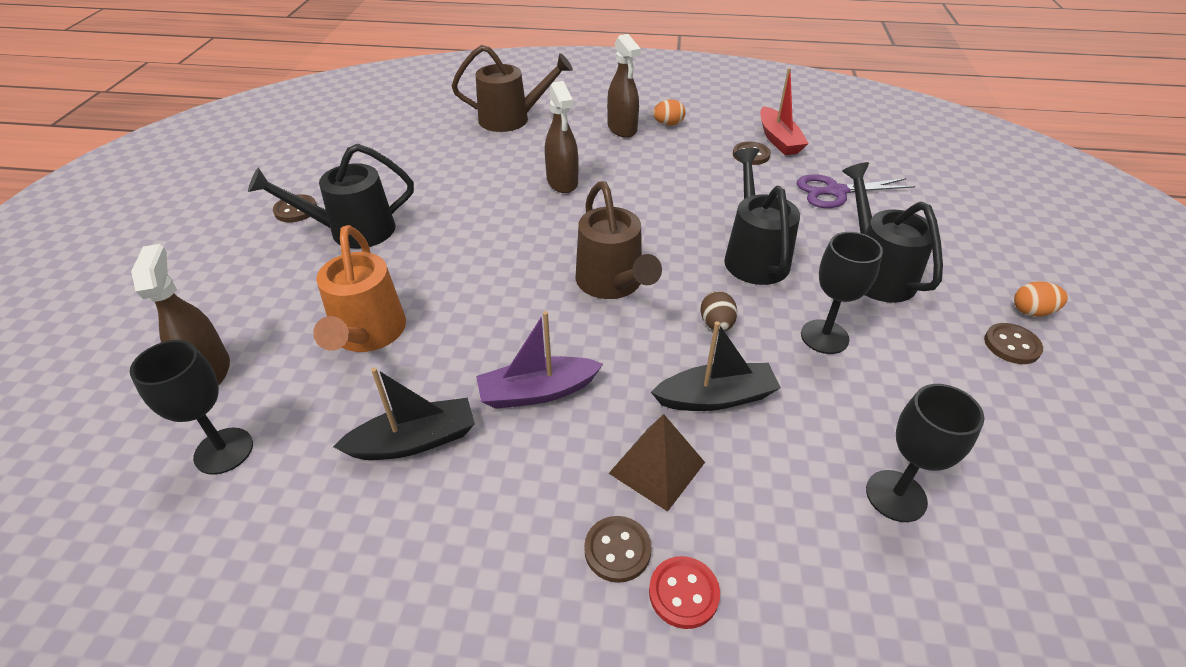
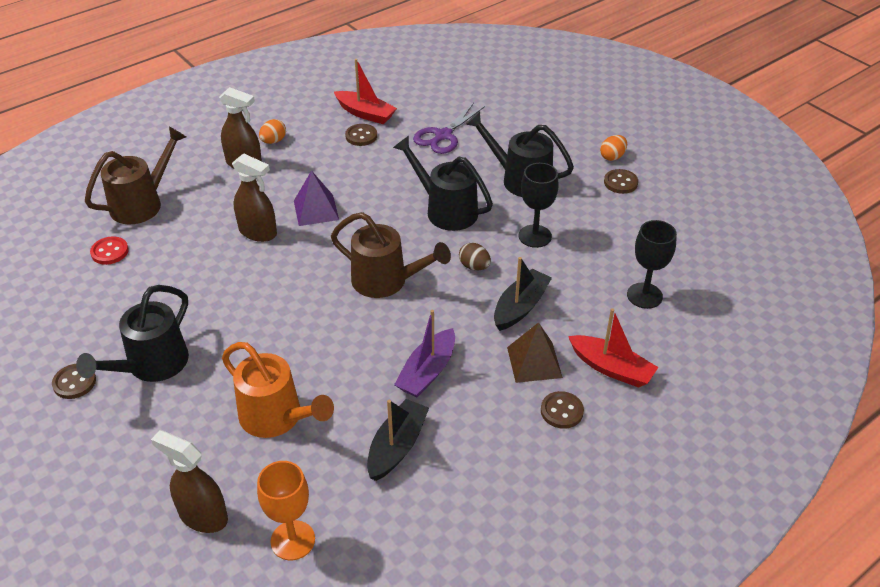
camera: 45 degrees left, 0 degrees up
(224, 451) = (293, 540): black goblet -> orange goblet
(632, 191) = (316, 210): none -> purple pyramid
(683, 593) = (608, 405): red button -> red button (110, 252)
(742, 550) = (611, 368): none -> red boat

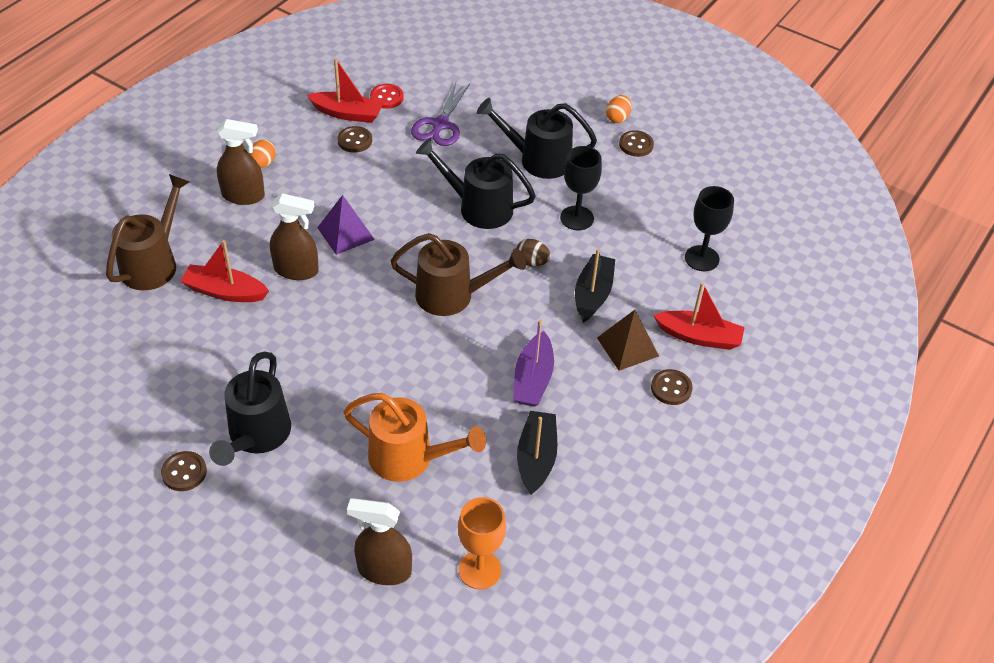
camera: 20 degrees left, 5 degrees up
(110, 252) = (146, 325): red button -> red button (386, 97)
(188, 238) = (225, 291): none -> red boat

